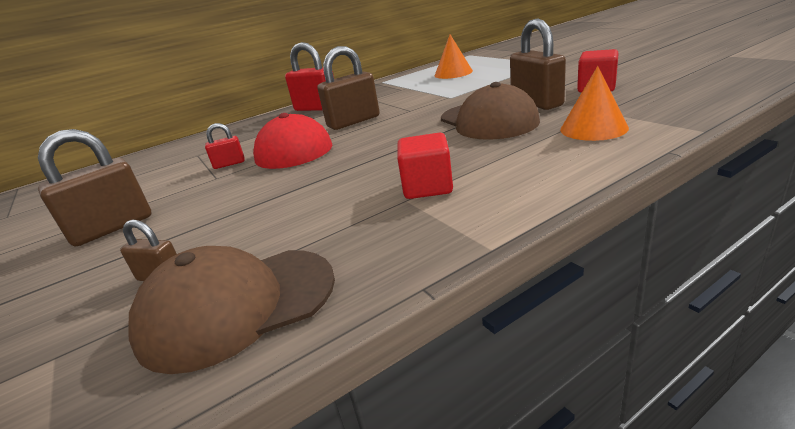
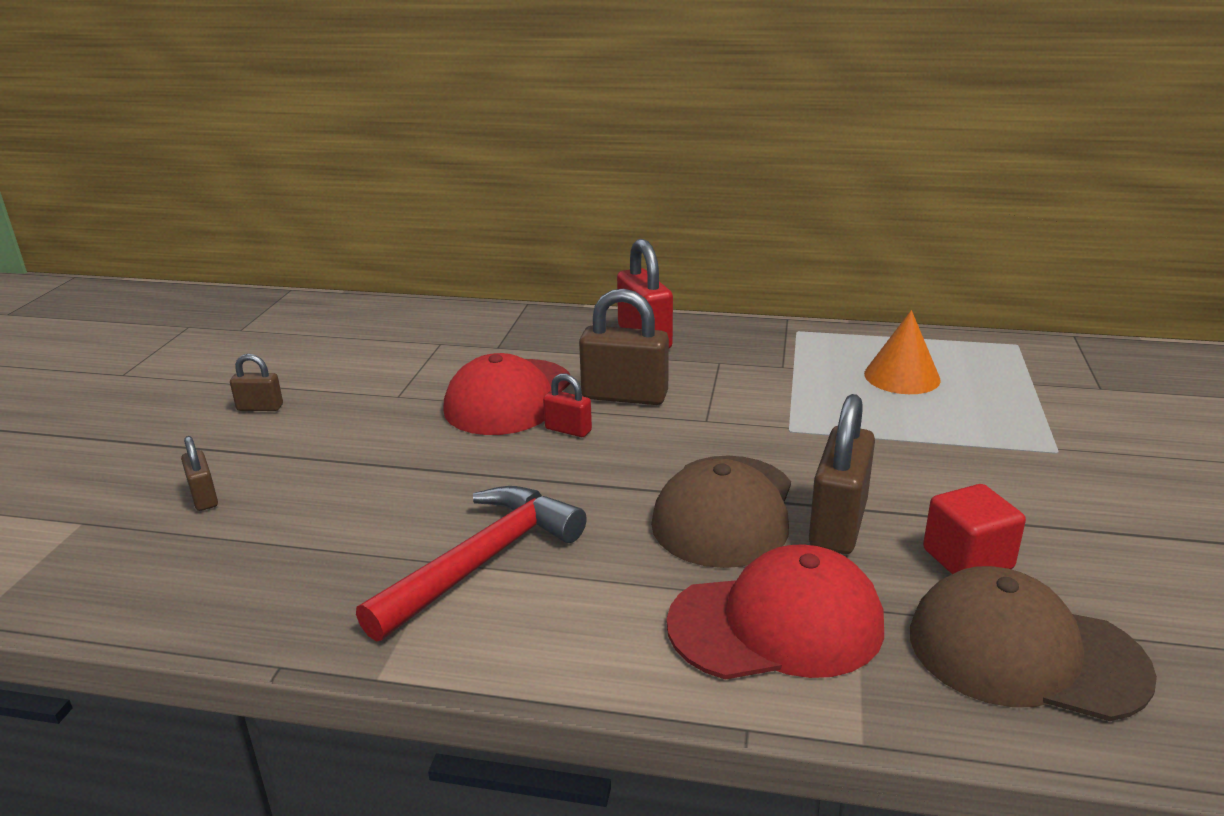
camera: 40 degrees right, 0 degrees up
(112, 228) = (260, 407): brown padlock -> brown padlock, size x0.52
(229, 164) = (434, 382): red padlock -> red padlock (568, 430)
(237, 306) = (190, 570): brown cap -> brown cap (1024, 653)
(427, 187) = (482, 561): red cube -> red hammer
(593, 128) = (777, 624): orange cone -> red cap

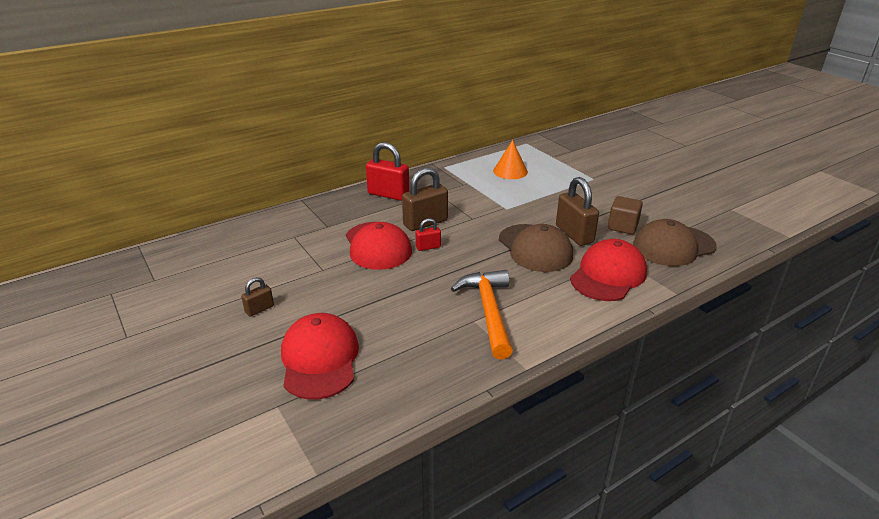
camera: 45 degrees left, 5 degrees up
(204, 497) = (320, 359): brown padlock -> red cap
(482, 561) = (488, 311): red hammer -> orange hammer
(967, 559) = (622, 226): red cube -> brown cube

